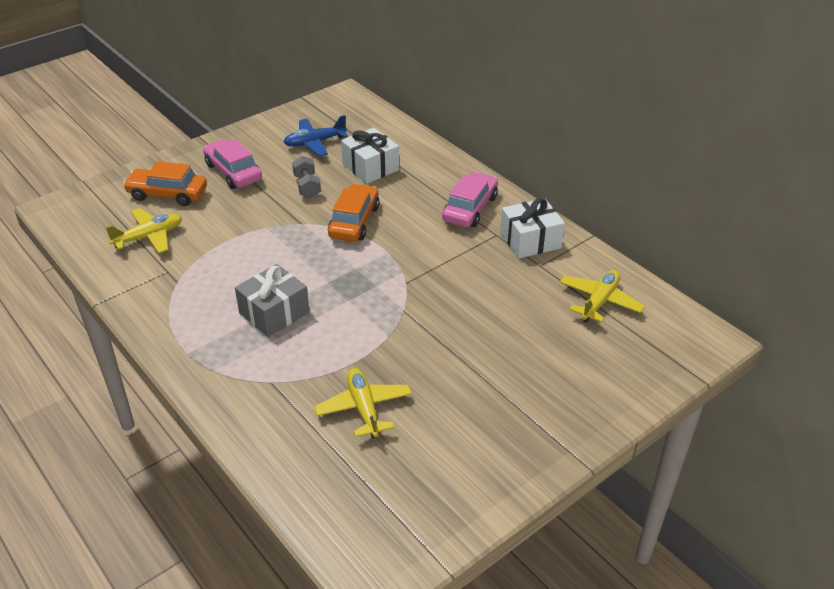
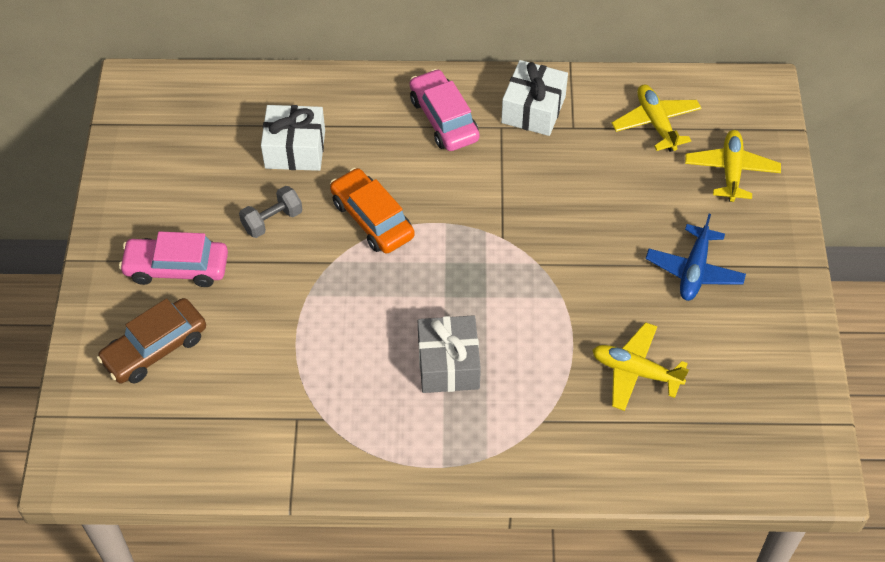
camera: 50 degrees left, 15 degrees up
(149, 237) = (219, 405): yellow plane -> yellow plane (731, 171)
(168, 194) = (155, 348): orange car -> brown car
(307, 186) = (272, 220): grey dumbbell -> grey dumbbell turned 60 degrees counterclockwise
(315, 143) = (199, 167): blue plane -> blue plane (694, 270)

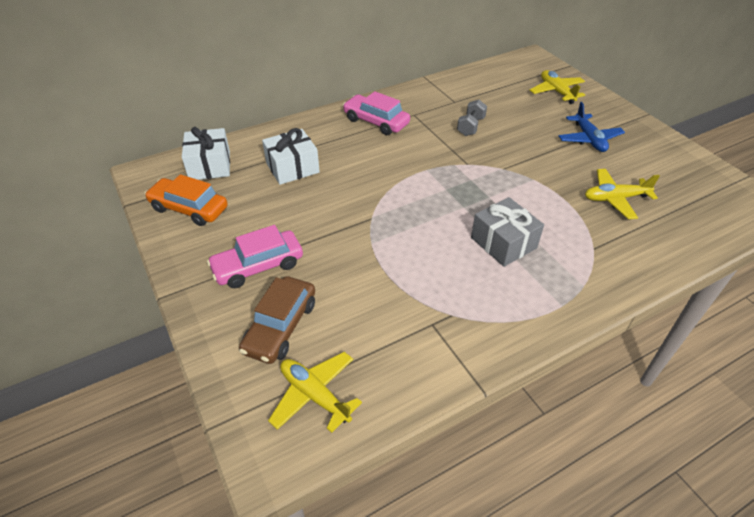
camera: 30 degrees left, 10 degrees down
(272, 220) = (309, 211): grey dumbbell -> grey dumbbell (470, 126)
(372, 219) = (377, 184): orange car -> orange car (189, 208)
(533, 109) = (424, 101): white gift -> white gift (210, 165)
(656, 123) = (496, 85): yellow plane -> yellow plane (314, 395)

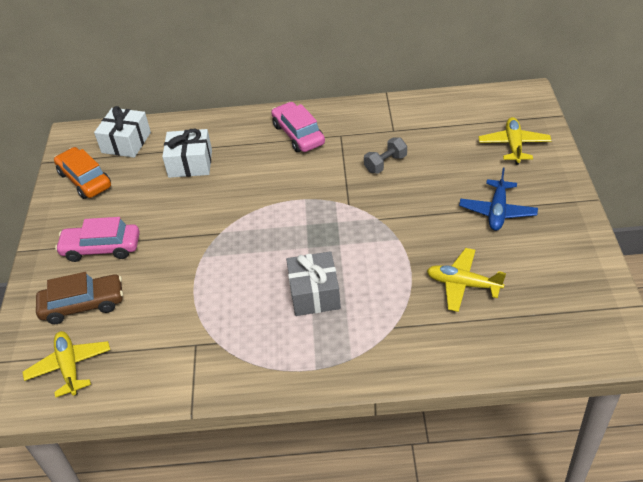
camera: 30 degrees right, 0 degrees up
(280, 327) = (83, 305): brown car -> brown car turned 150 degrees counterclockwise

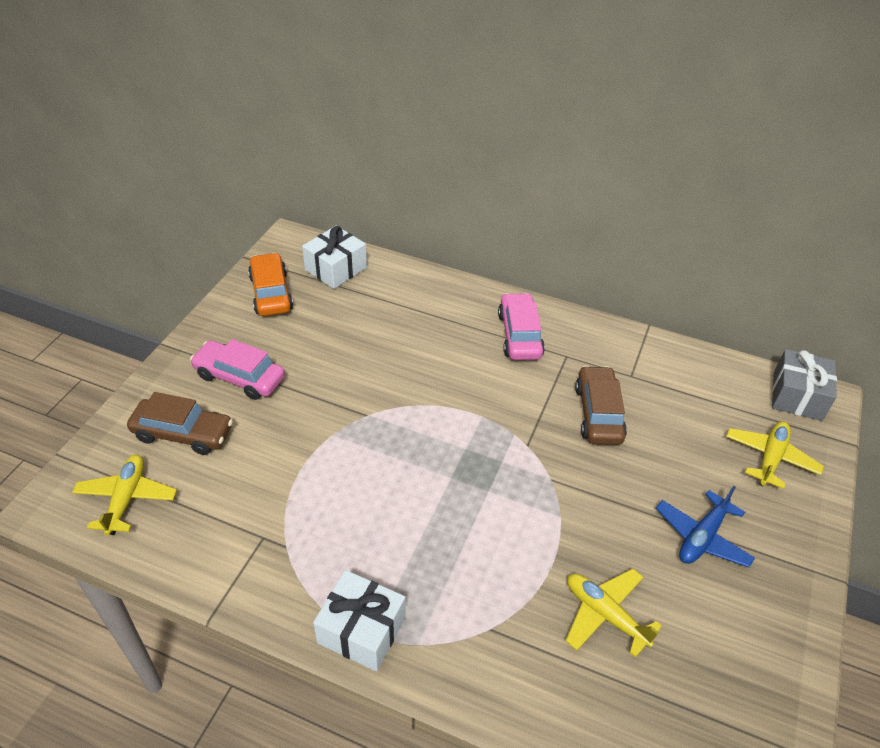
camera: 20 degrees right, 0 degrees up
(190, 163) = (385, 320): white gift -> white gift (361, 630)
(314, 294) = (424, 539): grey gift -> grey gift (797, 396)
(385, 164) = (598, 413): grey dumbbell -> brown car

